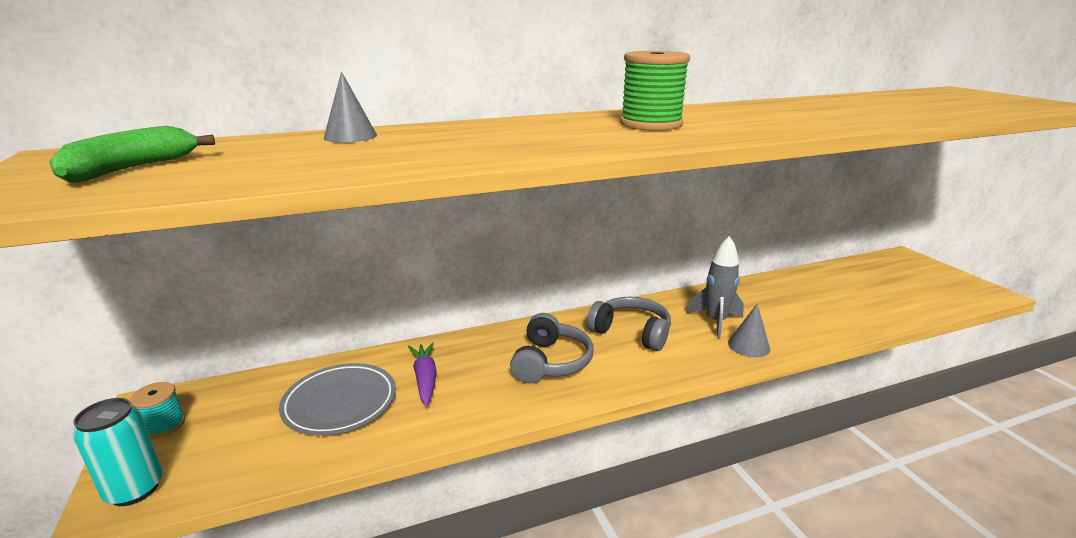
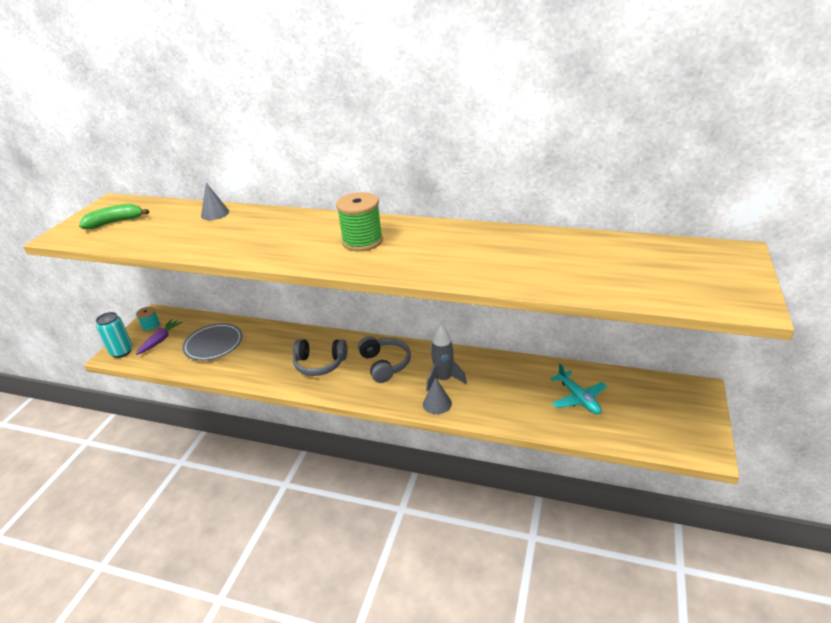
camera: 40 degrees right, 10 degrees up
(425, 379) = (257, 347): purple carrot -> purple carrot (160, 340)
(551, 362) = (320, 364): grey headphones -> grey headphones turned 45 degrees clockwise
(848, 292) = (578, 398): none -> turquoise plane

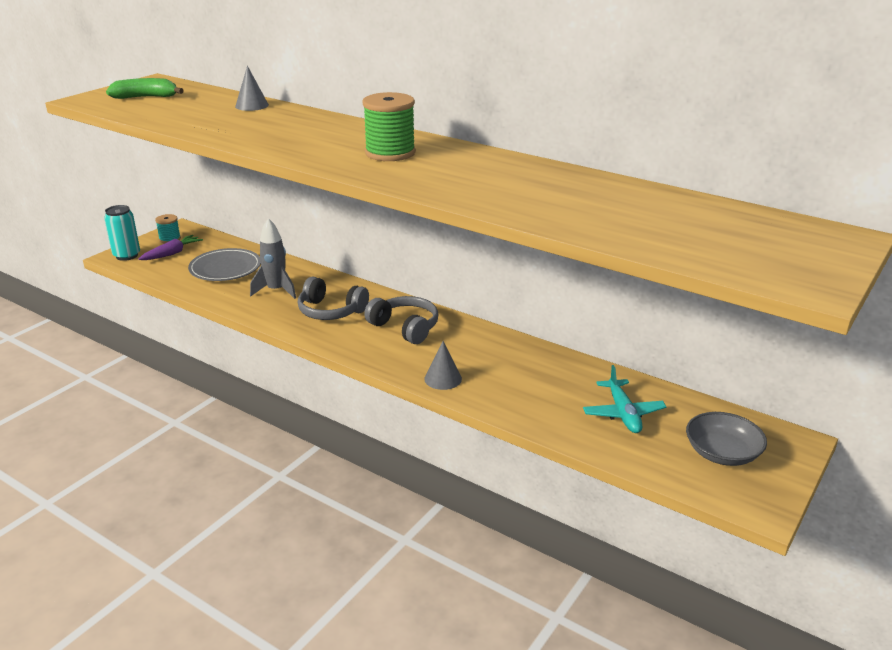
camera: 15 degrees right, 5 degrees down
(385, 364) = (405, 328): grey headphones -> grey headphones turned 45 degrees counterclockwise
(444, 379) = (466, 357): grey rocket -> grey rocket (276, 291)
(659, 413) = (722, 453): none -> grey bowl

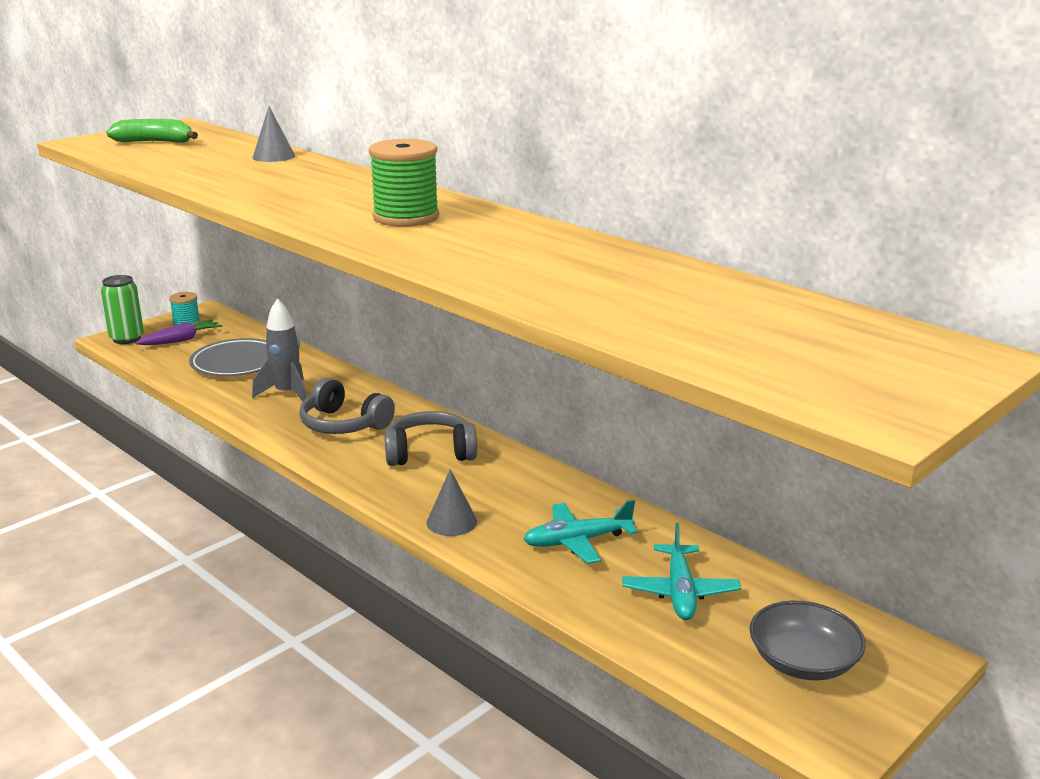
camera: 10 degrees right, 5 degrees down
(127, 255) = (127, 339): turquoise can -> green can
(405, 328) = (430, 453): grey headphones -> grey headphones turned 60 degrees counterclockwise
(538, 384) = (577, 541): none -> turquoise plane

